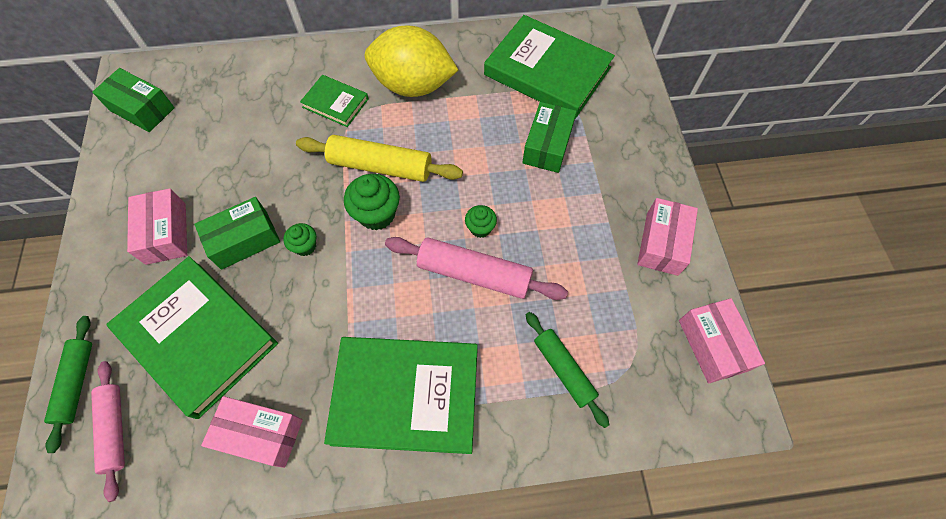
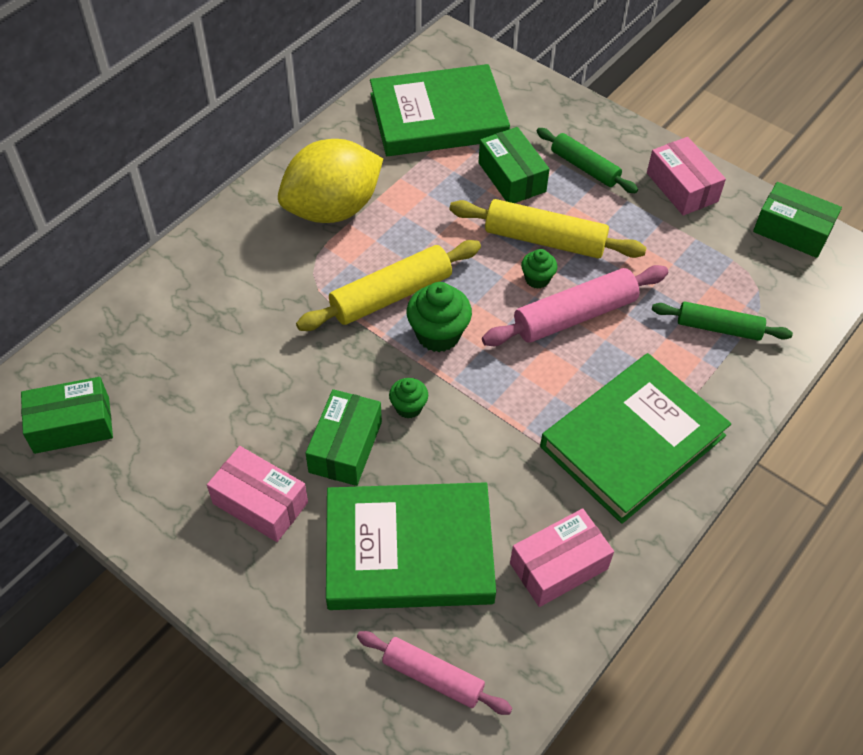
camera: 45 degrees left, 10 degrees down
(77, 383) = (347, 680): green rolling pin -> green rolling pin (584, 167)
(335, 103) = (277, 275): green book -> none
(517, 205) = (544, 240): none -> yellow rolling pin
(712, 345) = (792, 231): pink box -> green box

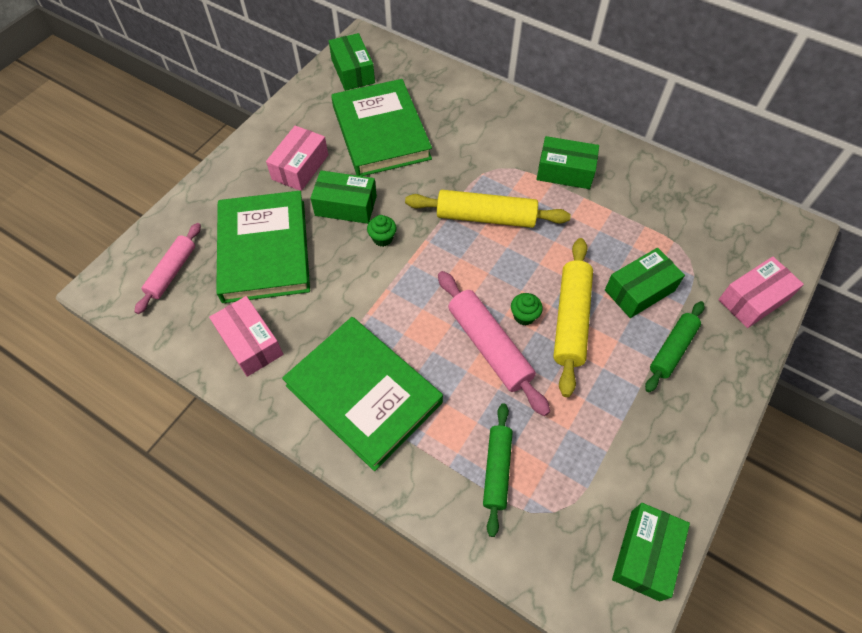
camera: 85 degrees right, 5 degrees up
(332, 209) = (565, 172): yellow lemon -> green box
(391, 295) = (485, 217): yellow rolling pin -> yellow rolling pin turned 45 degrees counterclockwise
(438, 117) = (695, 230): green book -> green book (381, 132)
(438, 334) = (452, 251): green cupcake -> none
(682, 187) = (674, 440): pink box -> pink box (753, 299)

